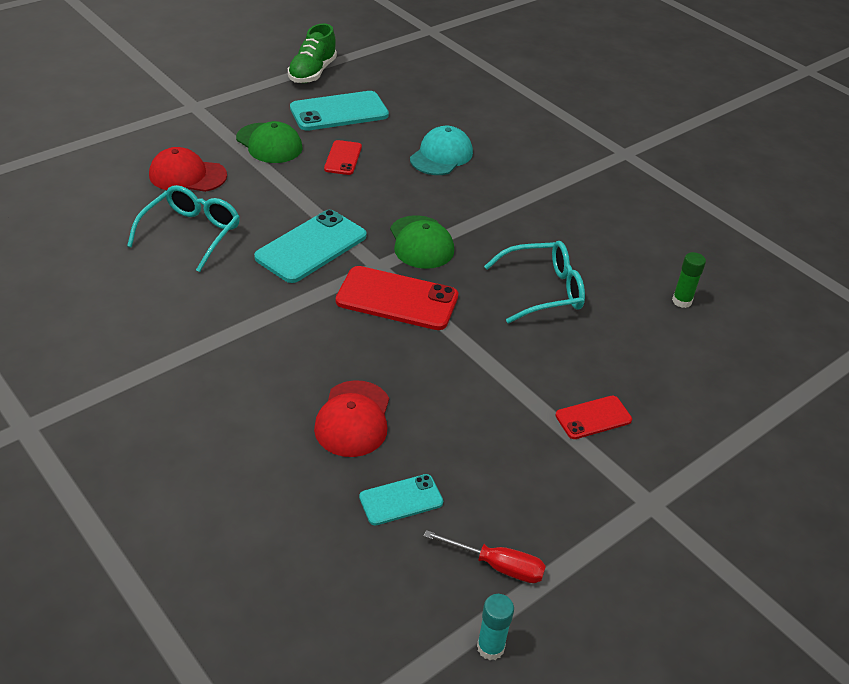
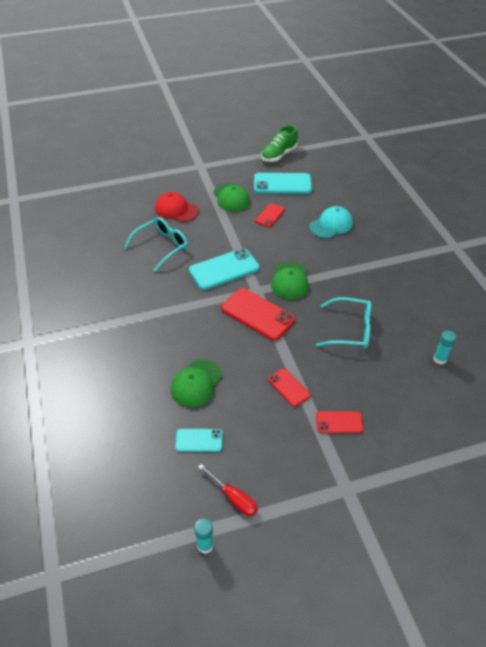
camera: 25 degrees right, 5 degrees up
(353, 419) = (196, 383): red cap -> green cap
(496, 389) = (288, 387): none -> red phone
(681, 301) = (439, 359): green glue stick -> turquoise glue stick

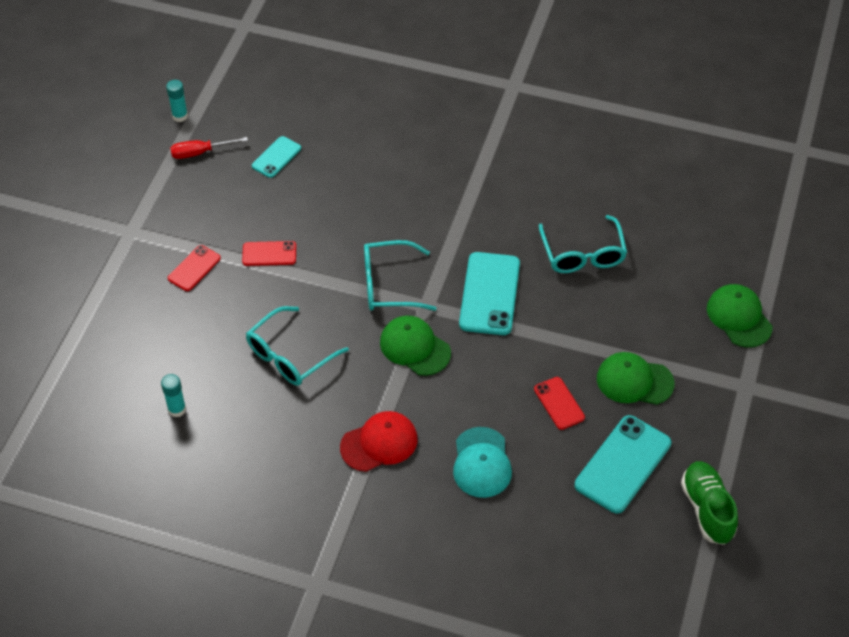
camera: 125 degrees right, 5 degrees up
(176, 210) = (652, 304): red cap -> red cap (379, 443)
(196, 383) = (342, 186): green cap -> green cap (739, 317)
(257, 314) = (388, 285): red phone -> turquoise glasses

